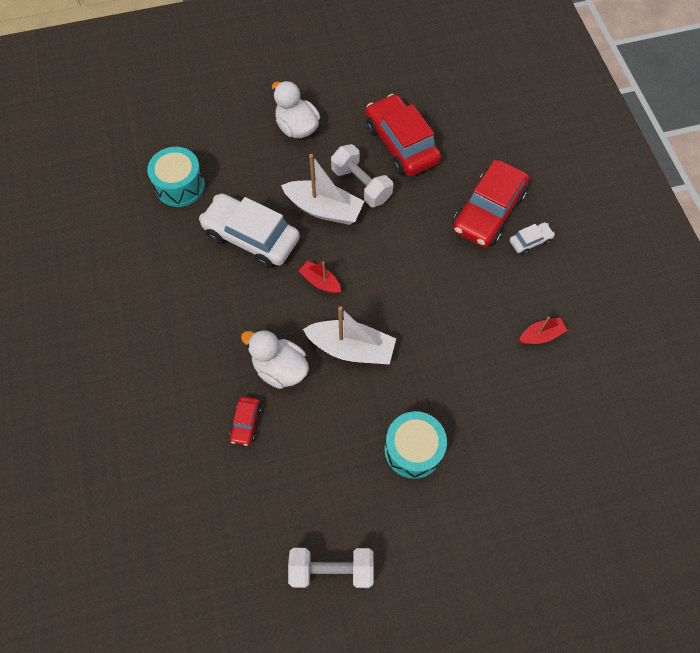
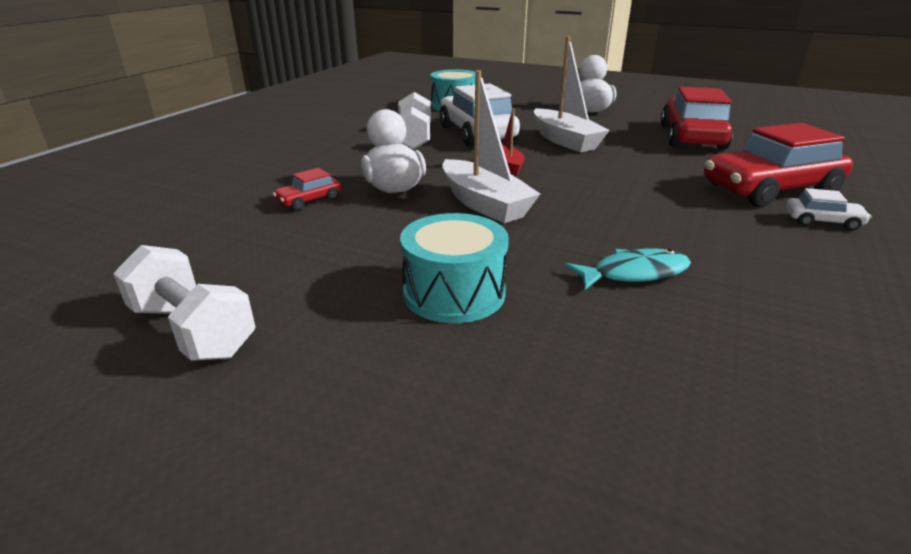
camera: 40 degrees right, 35 degrees down
(361, 185) = (620, 141): white dumbbell -> white dumbbell (414, 138)
(476, 368) = (634, 273): none -> turquoise fish
(541, 335) = (780, 289): red boat -> none

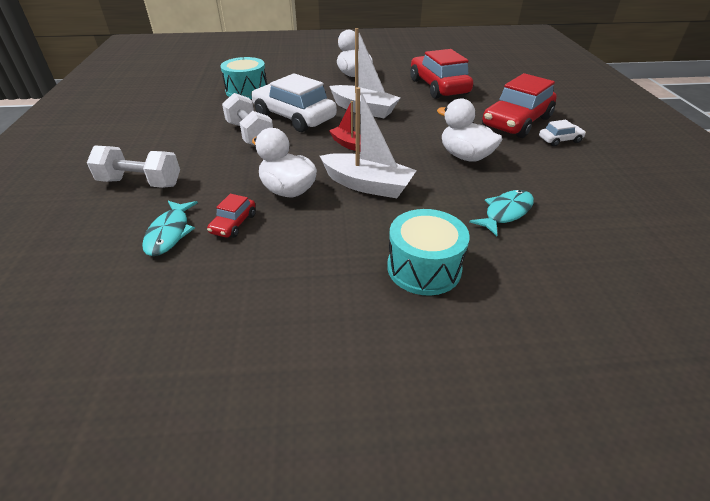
camera: 30 degrees left, 10 degrees up
(192, 330) = (283, 377): white dumbbell -> white dumbbell (140, 183)
(248, 193) = (170, 233): none -> turquoise fish
(645, 206) = (465, 156): none -> white duck

